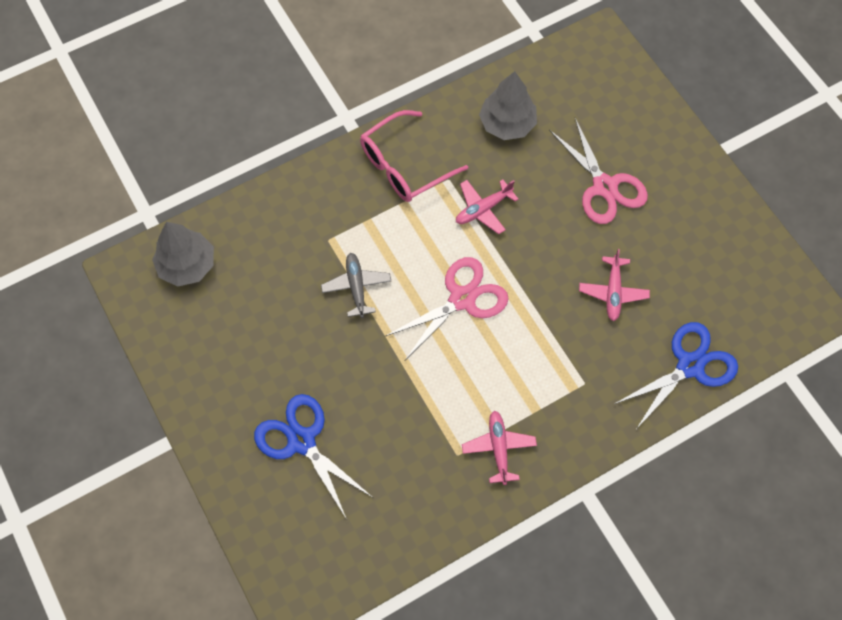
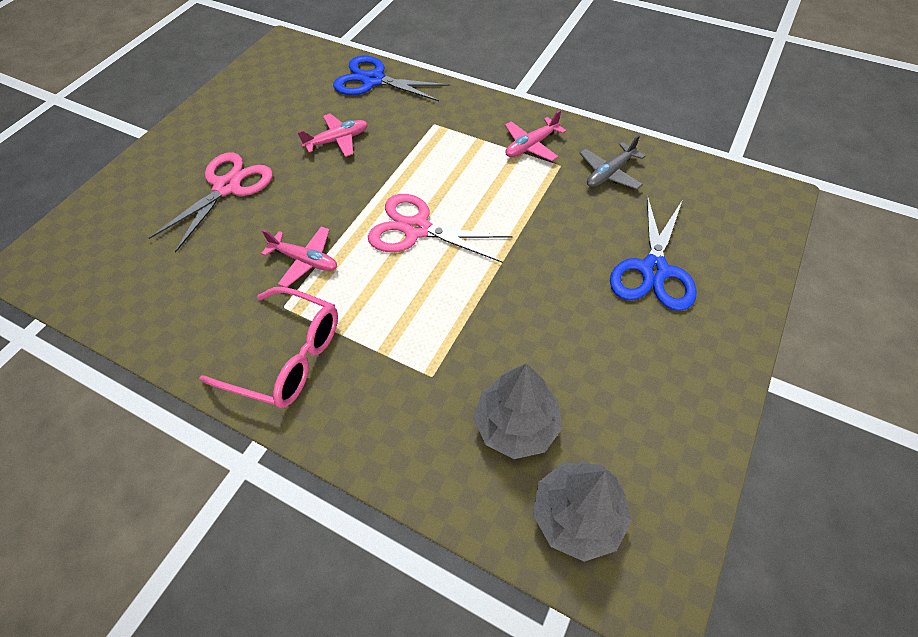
camera: 120 degrees left, 10 degrees down
(356, 287) = (467, 317): grey plane -> grey plane (609, 173)
(507, 124) = (181, 291): grey tree -> grey tree (516, 425)

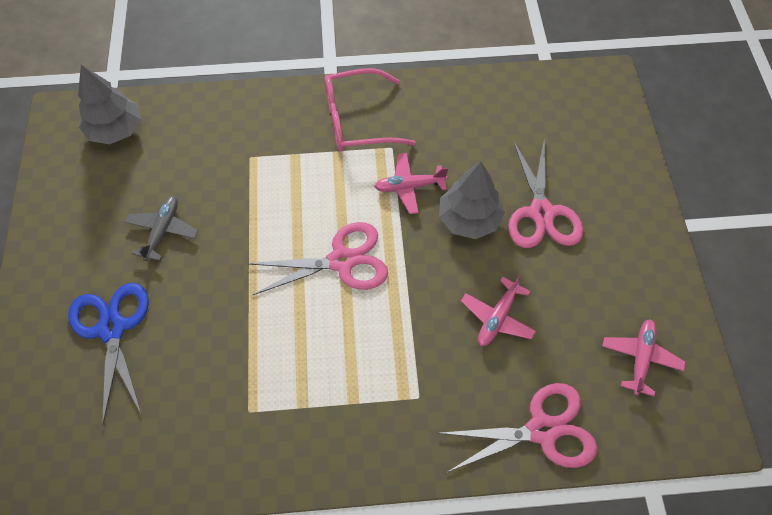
camera: 145 degrees right, 5 degrees up
(373, 80) = (542, 430): blue scissors -> pink scissors
(516, 425) = (175, 157): grey tree -> grey tree (469, 219)
(531, 146) = (293, 424): pink plane -> pink plane (640, 358)
(609, 173) = (191, 429): grey plane -> grey plane (162, 231)

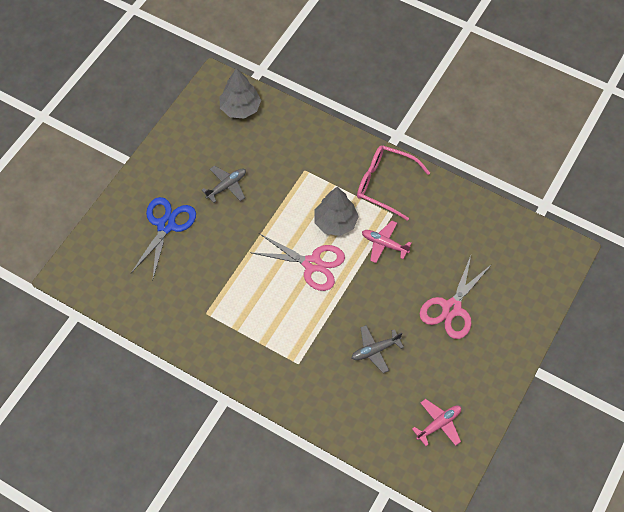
camera: 35 degrees right, 0 degrees up
(469, 219) = (404, 285): grey tree -> grey tree (335, 222)
(497, 318) = (375, 350): pink plane -> grey plane
(542, 430) = (351, 423): pink scissors -> none

